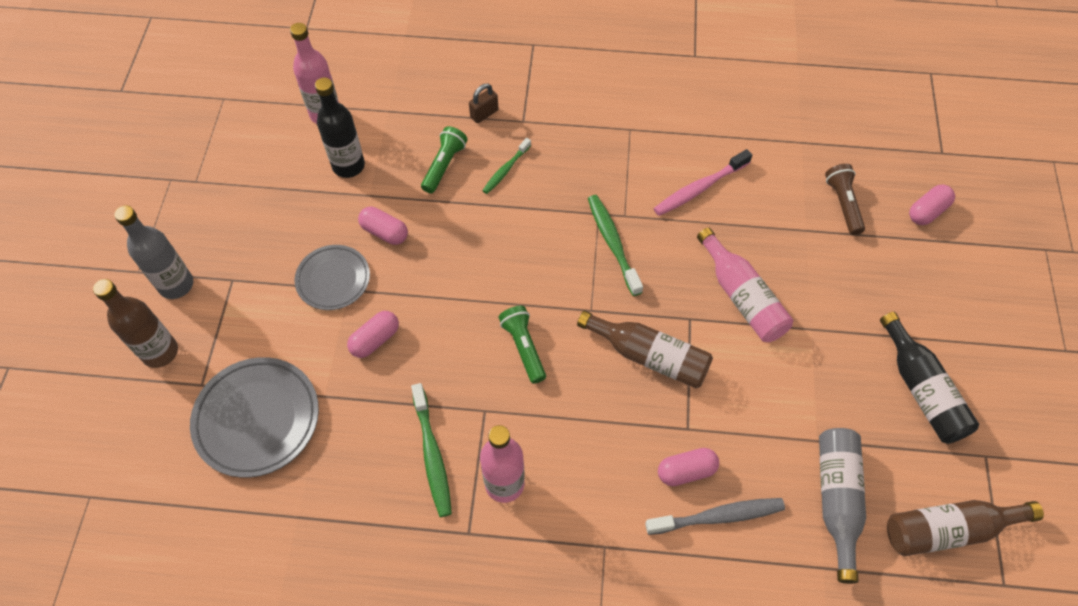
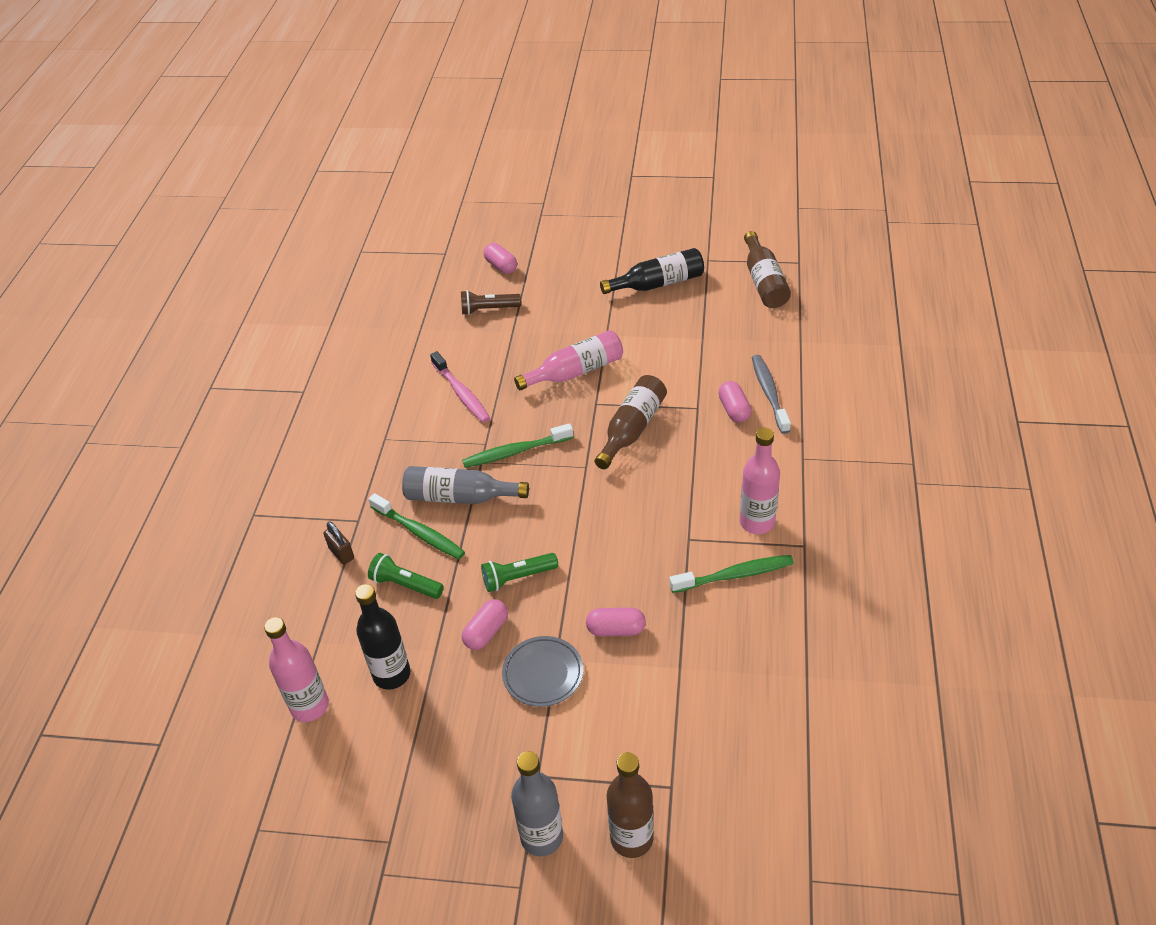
camera: 85 degrees left, 15 degrees down
(257, 419) = (708, 725): grey plate -> none
(375, 340) = (616, 629): pink capsule -> pink capsule turned 45 degrees counterclockwise
(506, 170) = (419, 532): green toothbrush -> green toothbrush, size x1.55
(523, 347) = (624, 513): green flashlight -> green flashlight (518, 578)
(836, 499) = (748, 331): grey bottle -> grey bottle (460, 497)

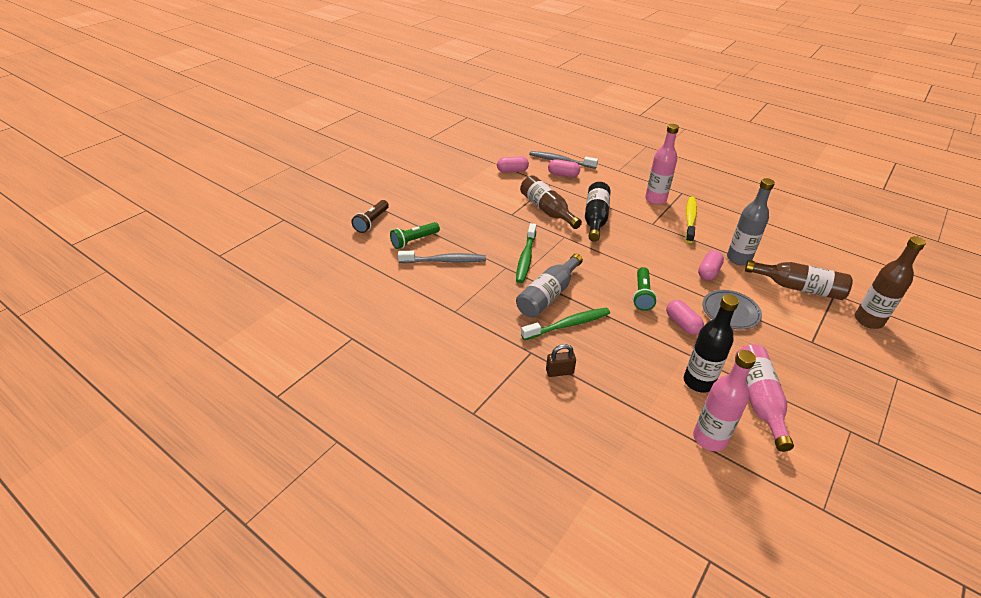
camera: 65 degrees left, 5 degrees down
(405, 585) = (615, 348): green flashlight -> green flashlight (414, 241)
(461, 393) = (444, 261): pink toothbrush -> grey toothbrush
(501, 266) = (333, 202): pink capsule -> pink capsule (512, 171)
(542, 837) = (860, 356): grey bottle -> grey bottle (738, 259)
(575, 372) = (475, 211): pink bottle -> pink bottle (758, 400)
(658, 284) = (429, 158): black bottle -> black bottle (595, 218)
(734, 575) = (690, 219): green toothbrush -> yellow toothbrush
(764, 282) = (470, 130): brown bottle -> brown bottle (798, 288)

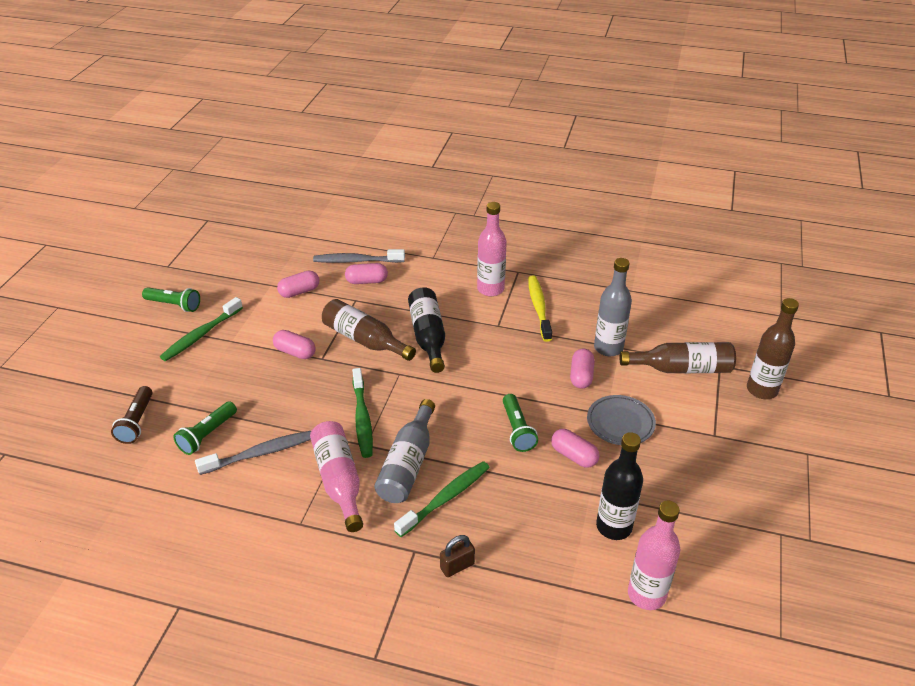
camera: 20 degrees left, 0 degrees up
(424, 160) = (174, 305): none -> green flashlight
(435, 181) = (201, 335): none -> green toothbrush
(494, 206) = (295, 352): none -> pink capsule
(758, 400) = (682, 528): pink bottle -> pink bottle (339, 480)

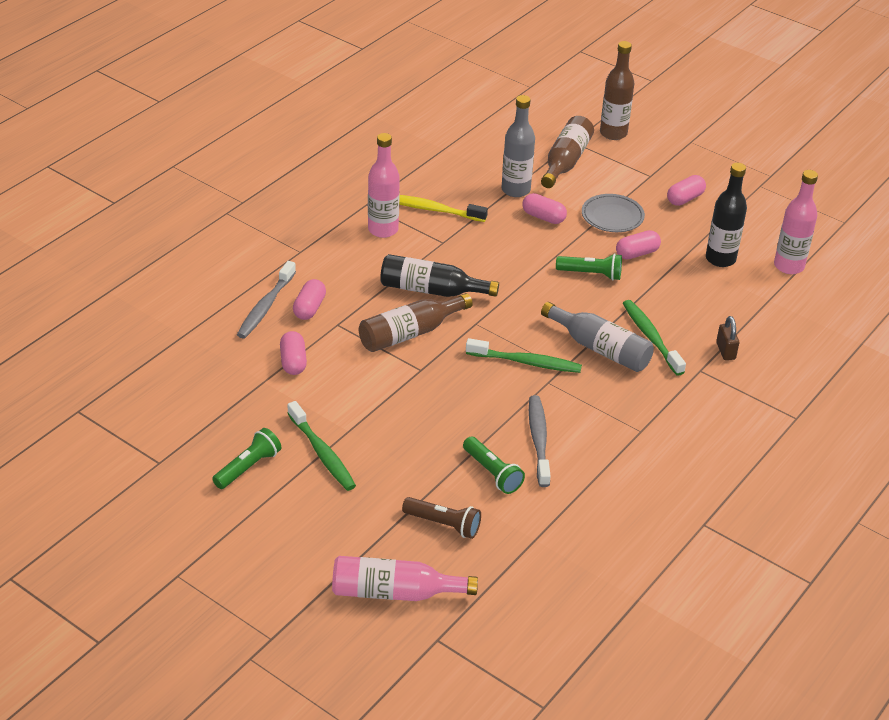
camera: 70 degrees left, 0 degrees up
(295, 352) = (399, 386): pink capsule -> pink capsule (685, 199)
(339, 480) = (600, 395): pink bottle -> pink bottle (394, 592)

